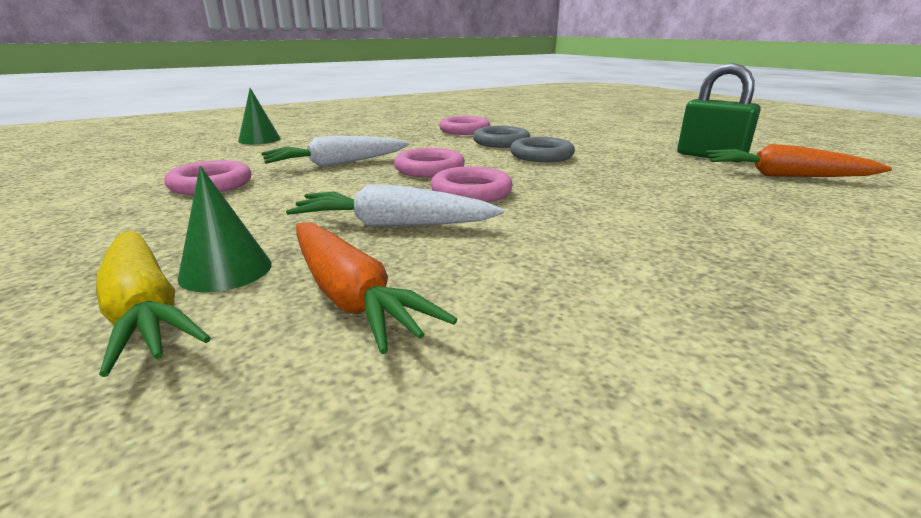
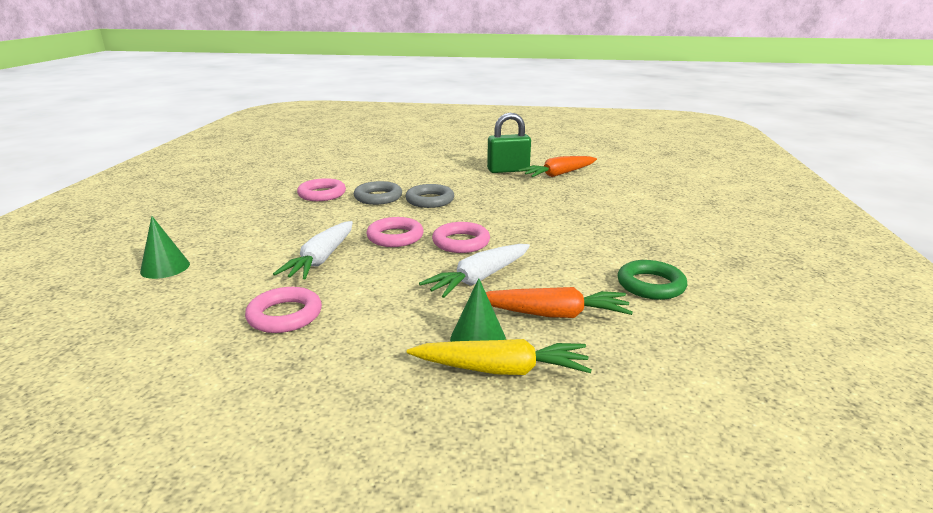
camera: 50 degrees left, 0 degrees up
(588, 351) = (650, 285): none -> green ring

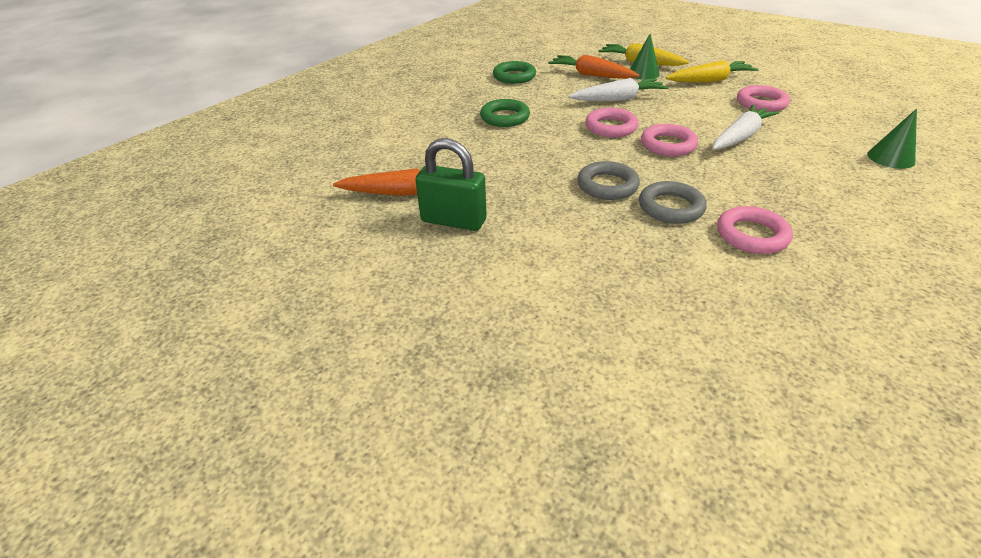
camera: 150 degrees left, 15 degrees up
(362, 348) = (709, 81): none -> yellow carrot
(574, 230) = (505, 117): none -> green ring

